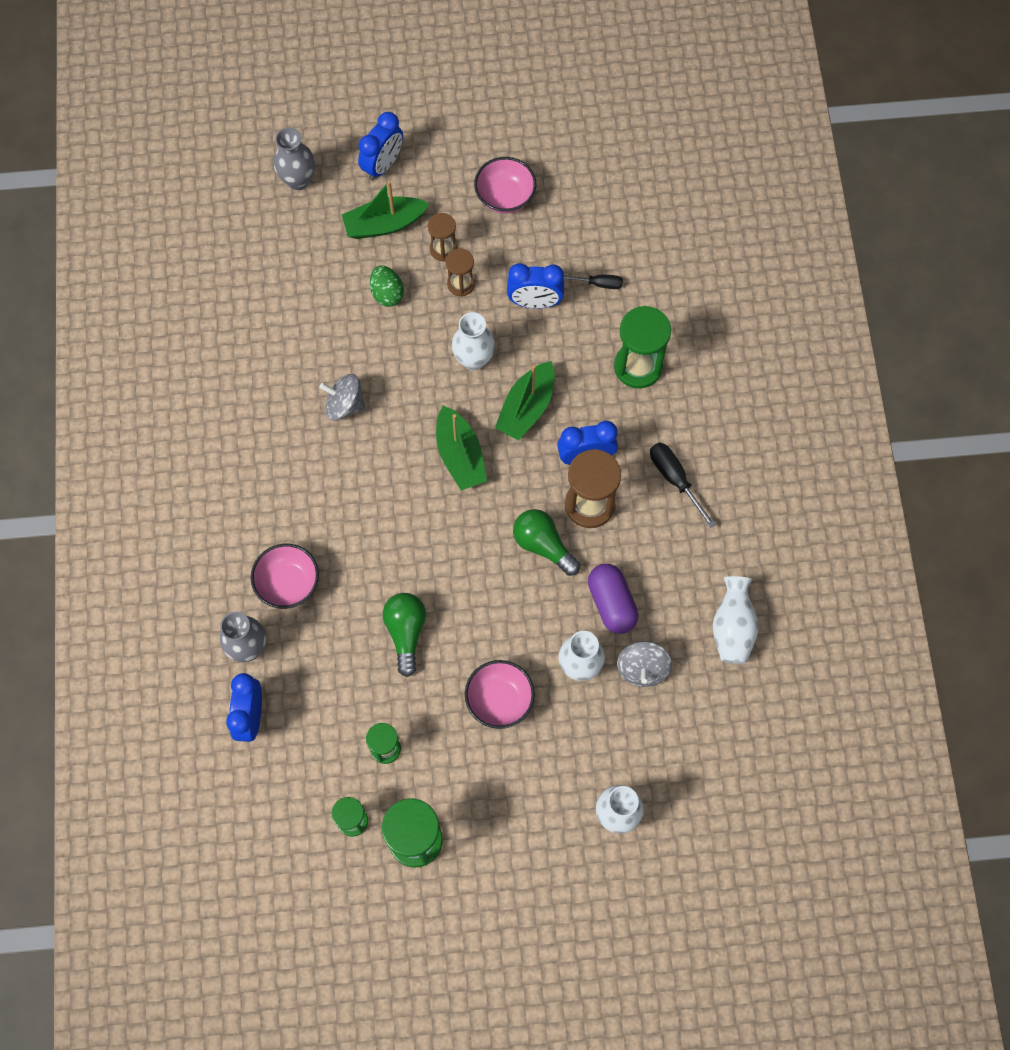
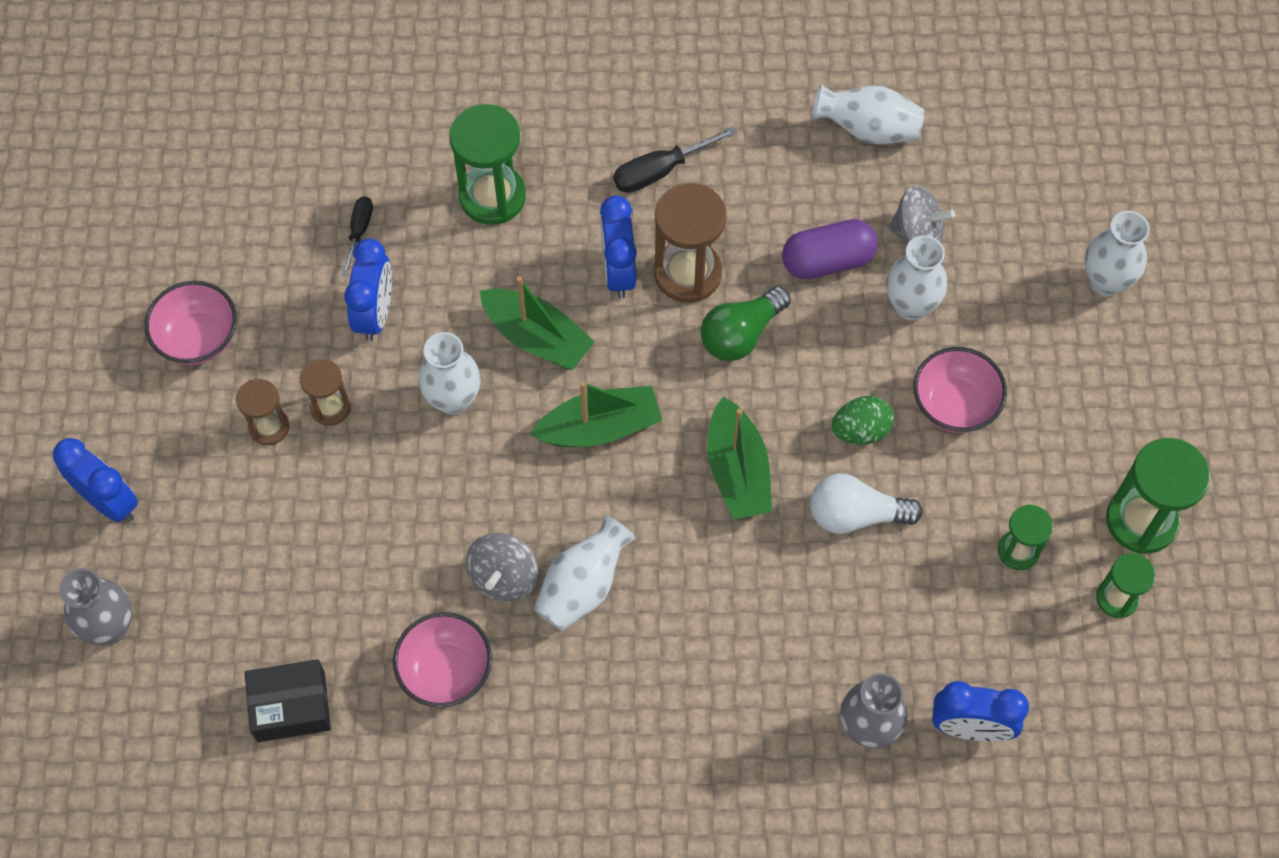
camera: 85 degrees left, 5 degrees down
(250, 290) = (291, 706): none -> black box
(288, 584) = (775, 668): pink bowl -> pink bowl (446, 671)
(341, 455) = (583, 586): none -> white vase
(384, 224) = (212, 506): green boat -> green boat (737, 471)
(387, 293) = (330, 508): green egg -> green egg (860, 430)
(406, 632) = (856, 515): green light bulb -> white light bulb

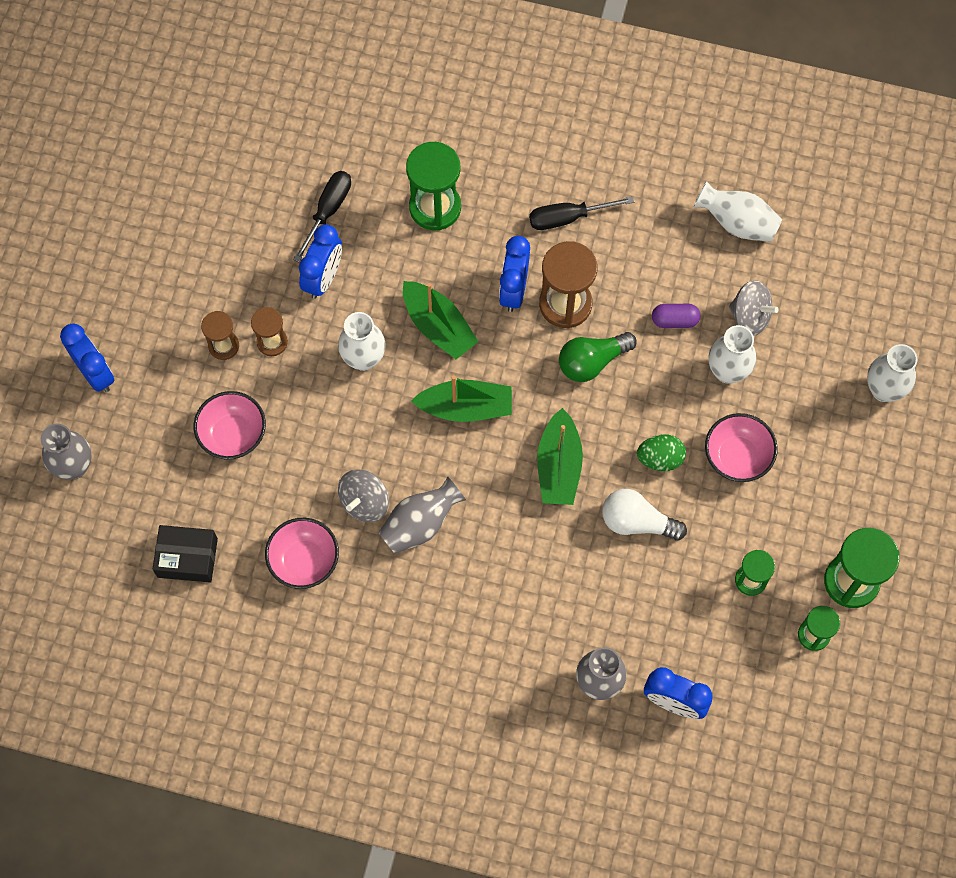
camera: 15 degrees right, 5 degrees up
(198, 338) = (189, 265): pink bowl -> pink bowl (233, 434)
(359, 231) = (328, 210): black screwdriver -> black screwdriver, size x1.55
(583, 586) = (420, 524): white vase -> grey vase
(827, 260) = (674, 320): purple capsule -> purple capsule, size x0.64

